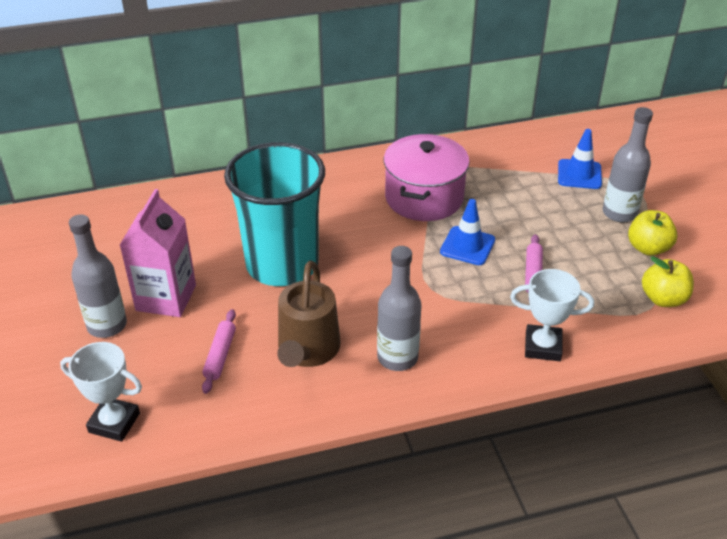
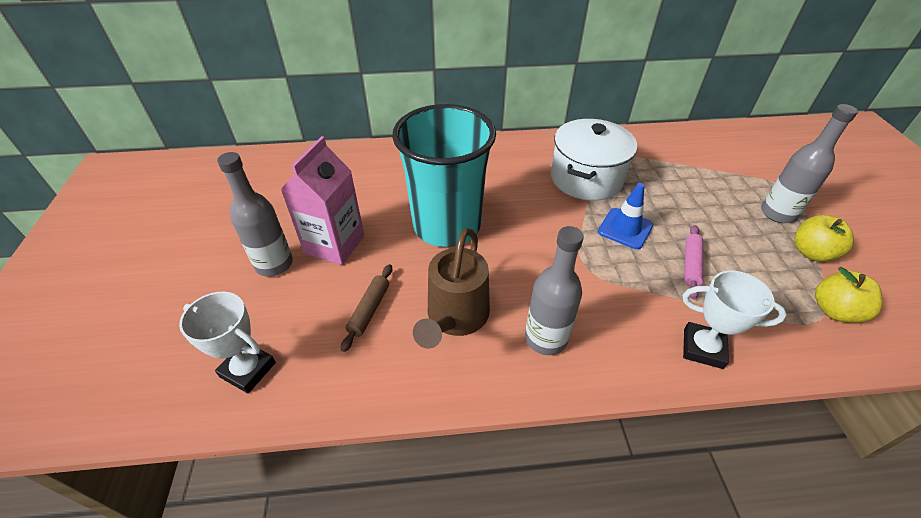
camera: 10 degrees right, 5 degrees up
(220, 355) = (369, 310): pink rolling pin -> brown rolling pin
(424, 198) = (586, 178): pink pot -> white pot
(579, 174) = (735, 173): blue traffic cone -> none

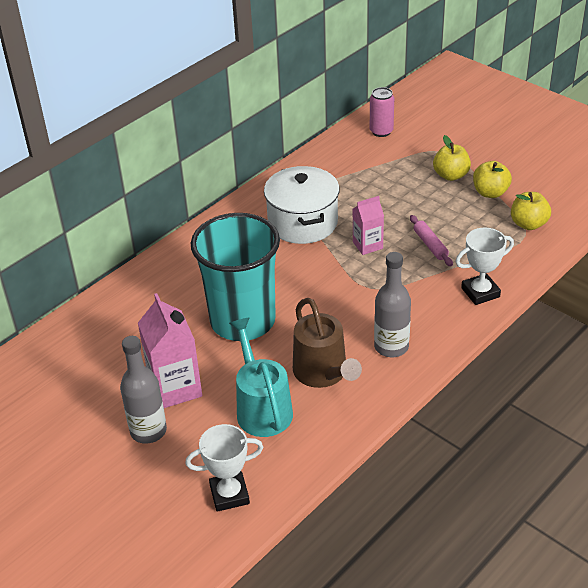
camera: 40 degrees left, 5 degrees down
(369, 310) = (262, 408): brown rolling pin -> turquoise watering can
(625, 228) = (367, 245): blue traffic cone -> pink carton
(737, 144) = (381, 131): none -> pink can
(777, 213) = (451, 175): grey bottle -> yellow apple

